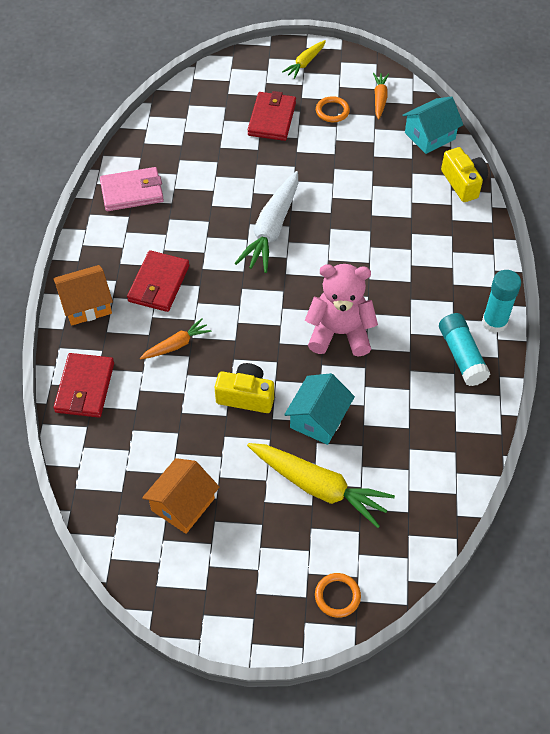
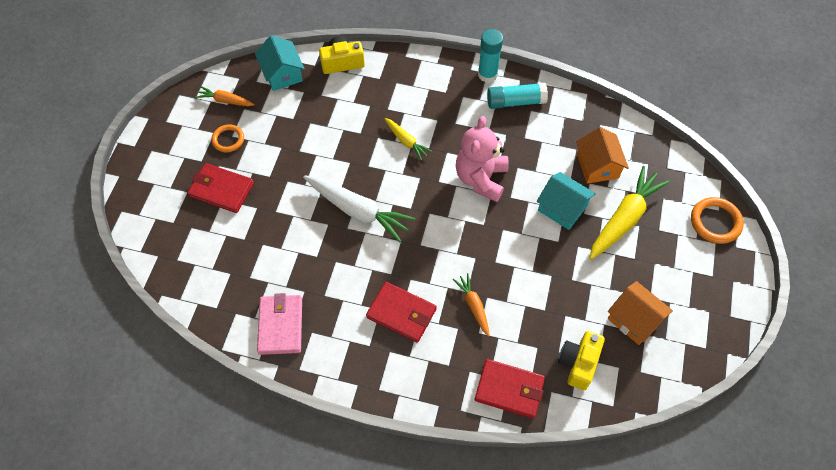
camera: 80 degrees left, 5 degrees up
(86, 304) = (414, 381): orange house -> orange house (597, 166)
(246, 396) = (534, 257): yellow camera -> yellow camera (578, 363)
(305, 63) = (156, 150): yellow carrot -> yellow carrot (406, 141)
(337, 596) = (715, 222): orange ring -> orange ring, size x1.50

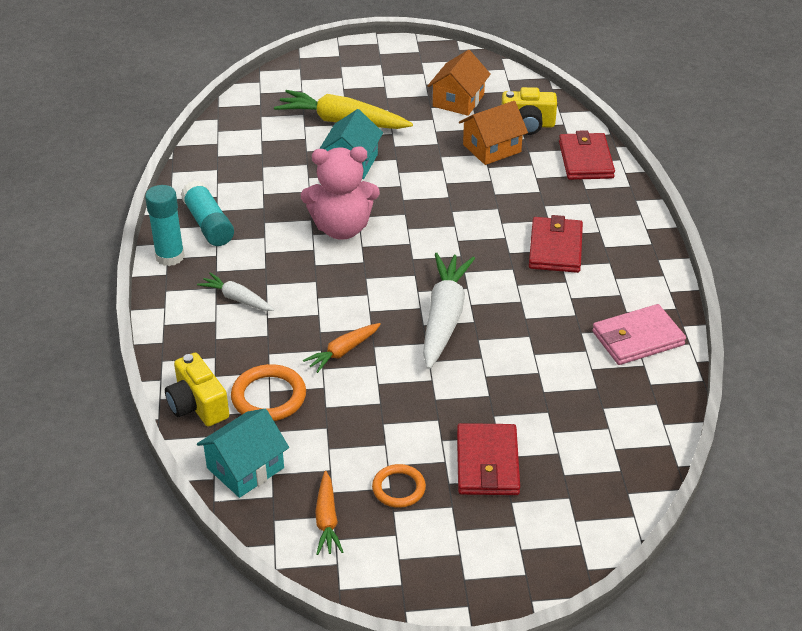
camera: 110 degrees left, 20 degrees down
(406, 141) = (315, 303): yellow carrot -> none
(429, 101) = (237, 299): none -> white carrot
(473, 306) = (511, 200): orange carrot -> orange carrot (343, 352)
(597, 166) = (280, 148): orange house -> orange house (492, 148)
(715, 222) = (316, 69): orange ring -> orange ring (269, 397)

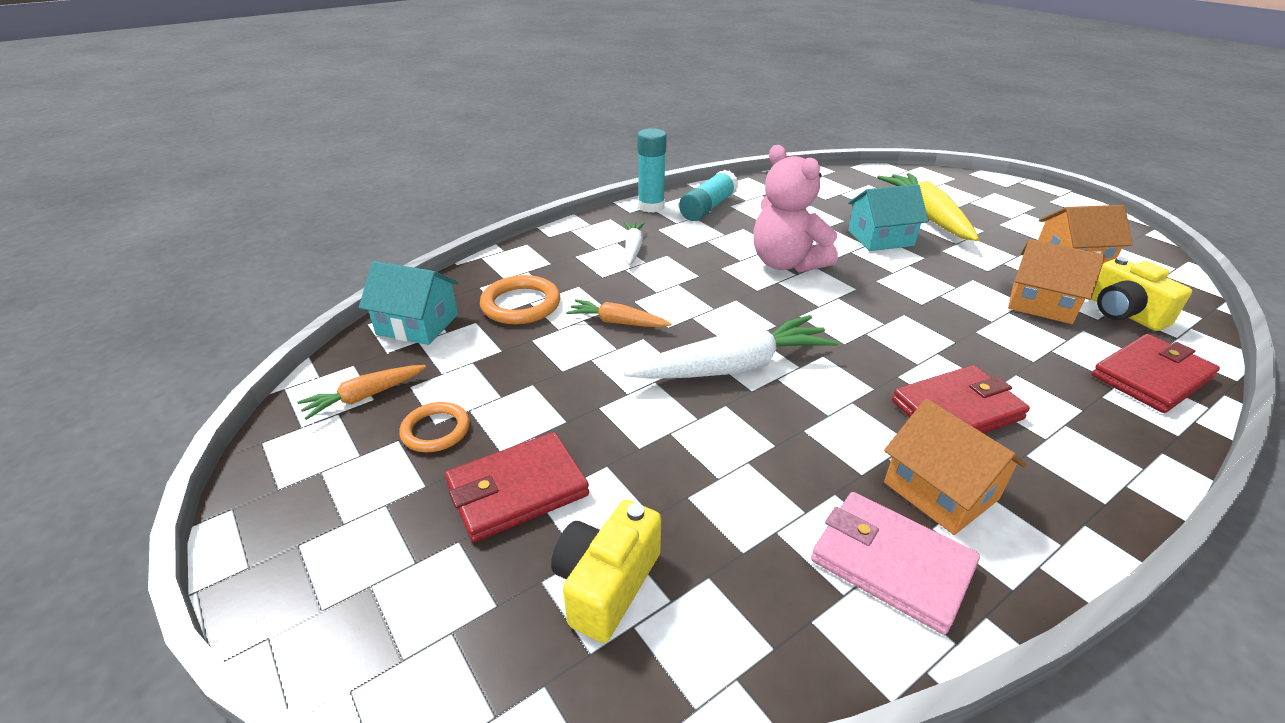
camera: 60 degrees right, 5 degrees down
(198, 405) = (484, 275): yellow camera -> yellow camera (606, 584)
(606, 293) = (940, 491): none -> orange house

